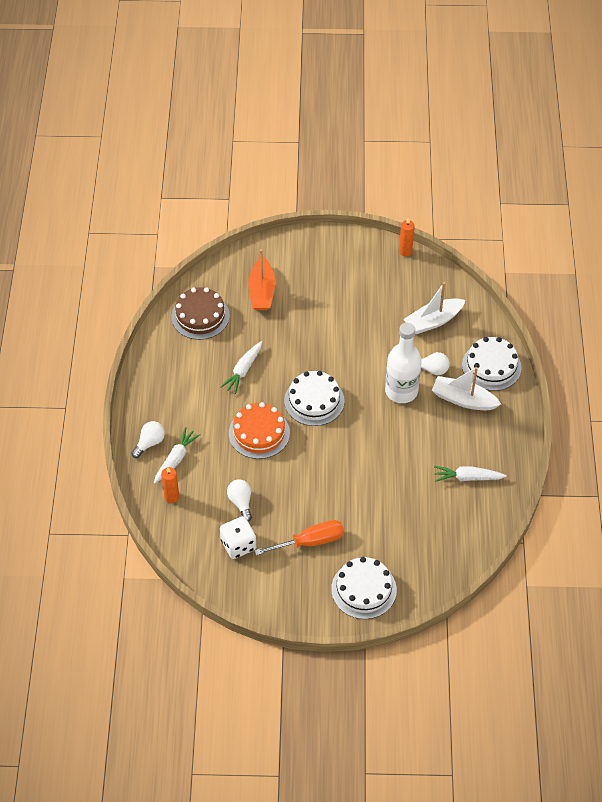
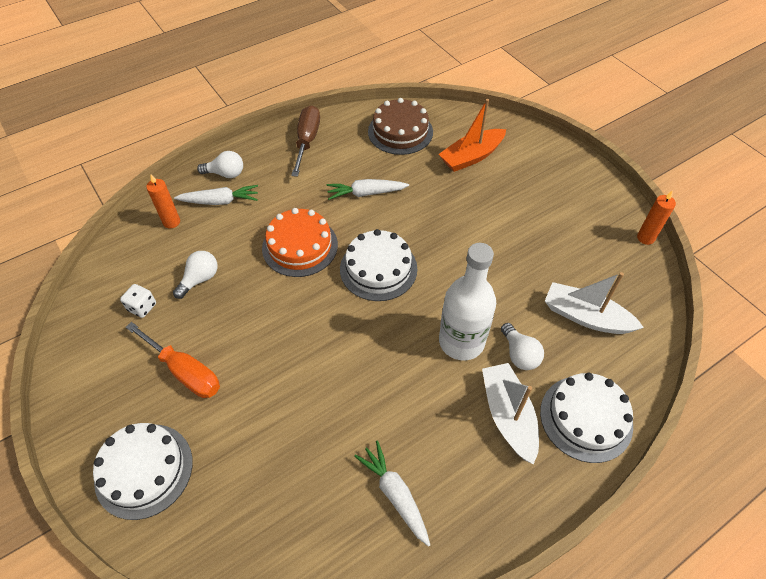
camera: 55 degrees right, 0 degrees up
(159, 376) = (307, 141): none -> brown screwdriver
(238, 545) = (142, 307): white dice -> white dice, size x0.62

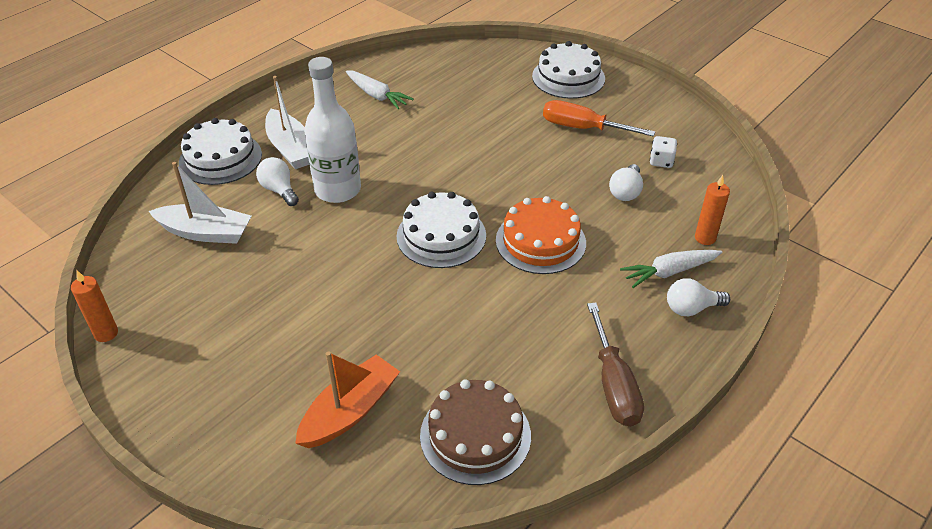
camera: 165 degrees right, 10 degrees down
(366, 193) = (489, 319): white carrot -> none

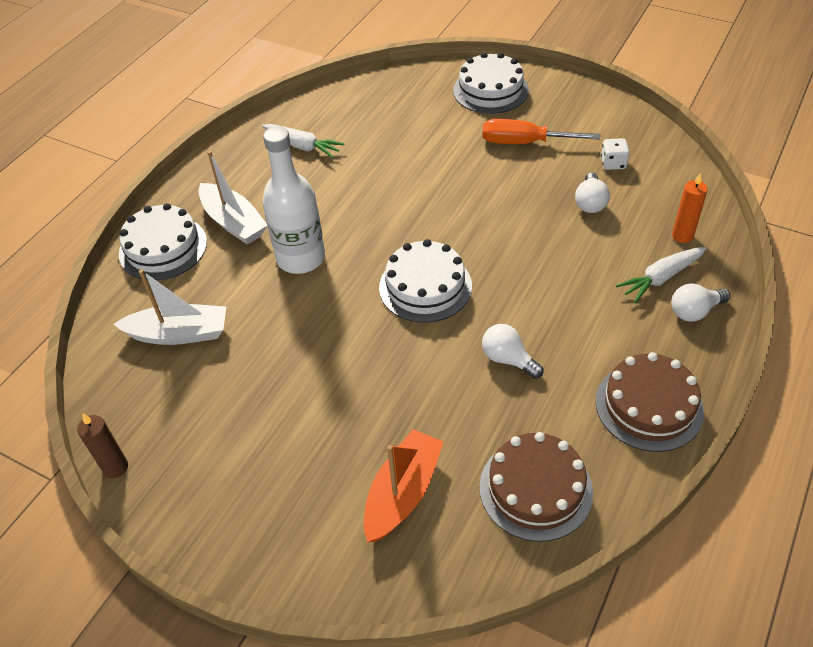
camera: 10 degrees left, 5 degrees up
(106, 333) = (115, 467): orange candle -> brown candle
(279, 190) = (239, 271): white light bulb -> white light bulb (508, 359)
(540, 241) = (526, 272): orange cake -> none
(613, 384) = (649, 406): brown screwdriver -> brown cake

